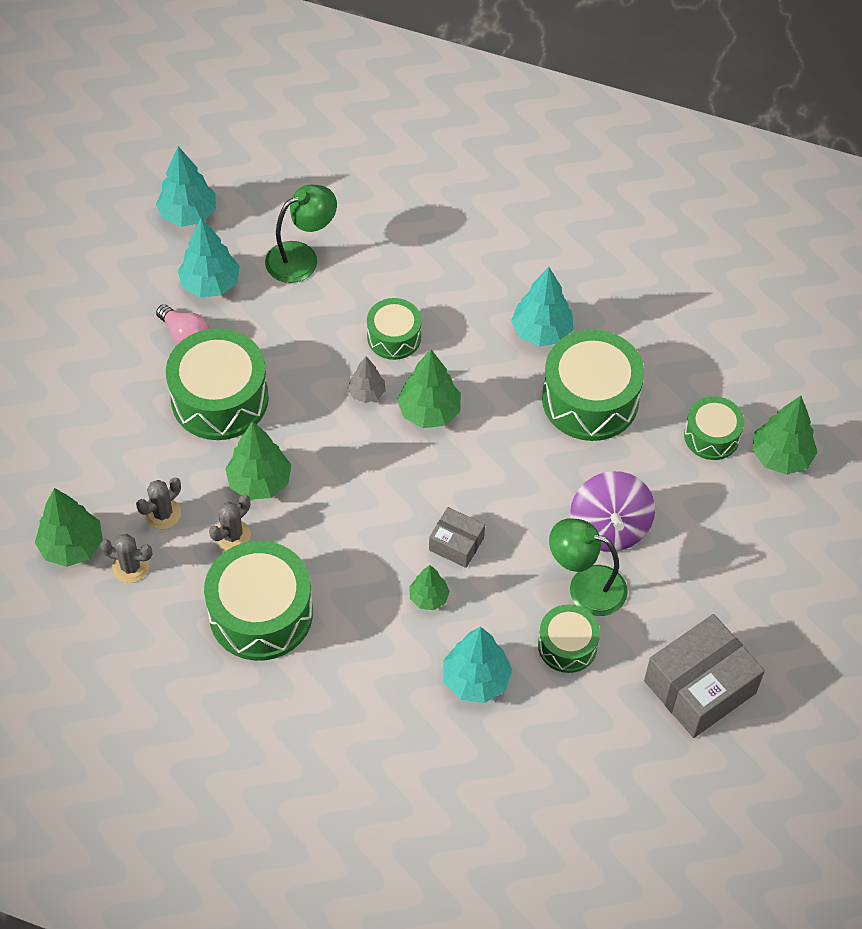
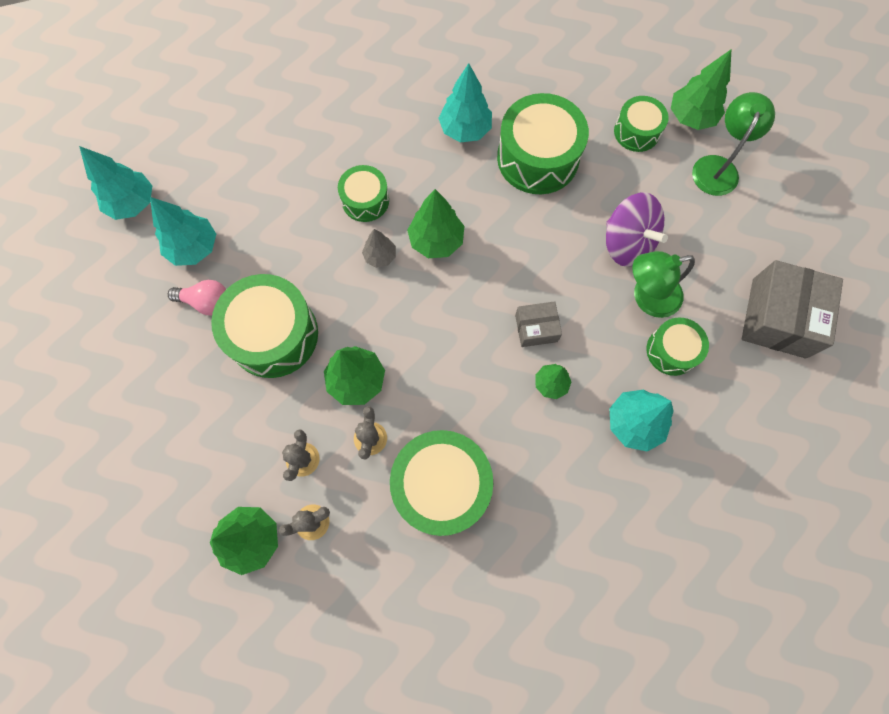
camera: 35 degrees left, 15 degrees up
(301, 257) = (248, 182): green lamp -> green lamp (717, 167)

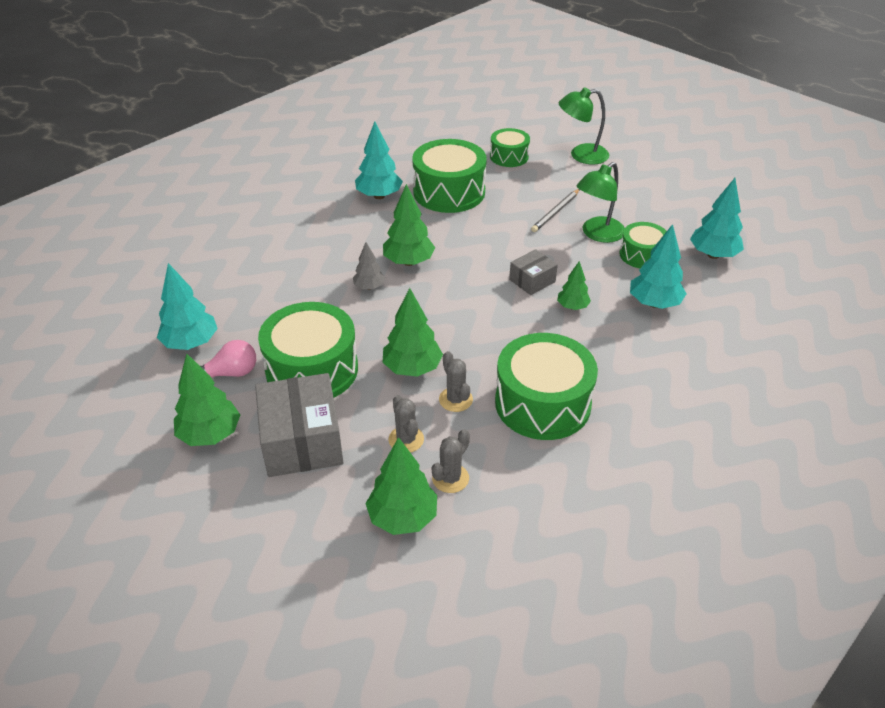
camera: 30 degrees left, 30 degrees down
(133, 203) = (106, 337): turquoise tree -> turquoise tree (713, 255)
(365, 200) = (329, 260): green drum -> none
(627, 243) = (555, 212): purple spinning top -> grey pencil
(691, 117) = (540, 138): green tree -> green tree (210, 434)
(717, 167) = (581, 155): green lamp -> green lamp turned 90 degrees counterclockwise
(778, 318) = (695, 212): grey box -> grey box (302, 441)

